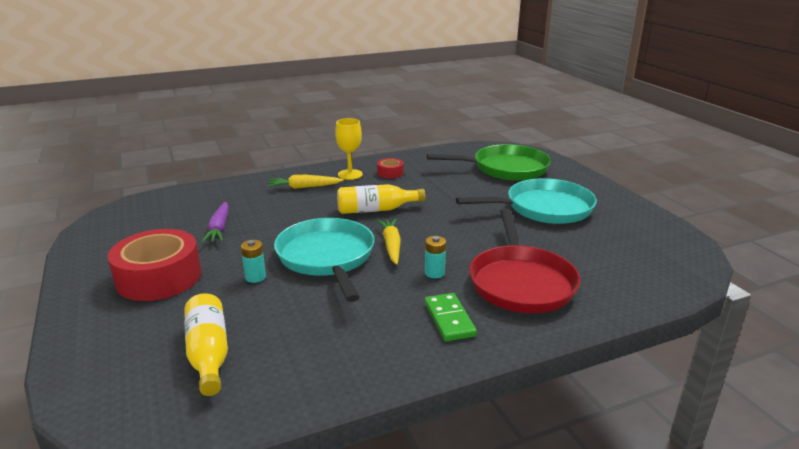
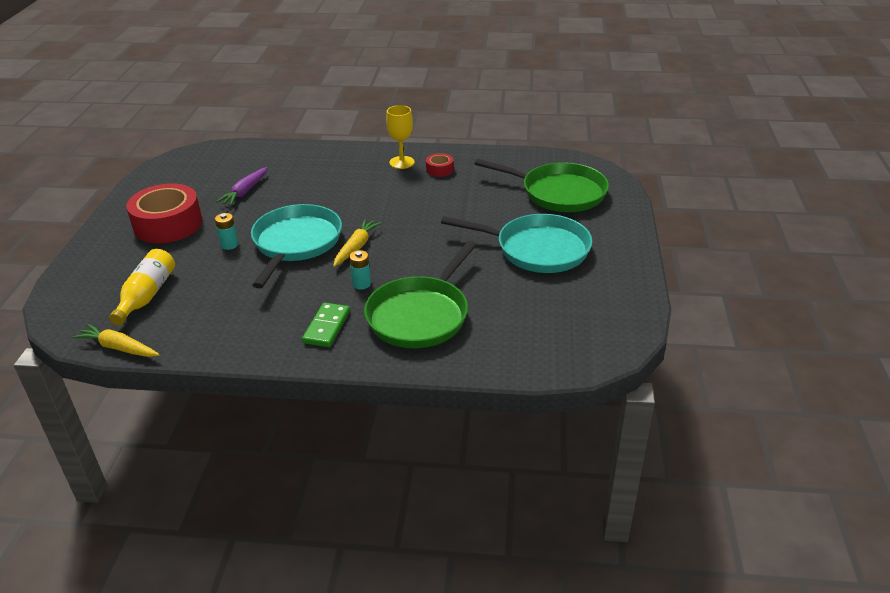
camera: 30 degrees right, 10 degrees up
(304, 187) = (348, 167): yellow carrot -> yellow carrot (119, 348)
(376, 210) = (383, 208): yellow bottle -> none
(520, 282) = (420, 315): red pan -> green pan

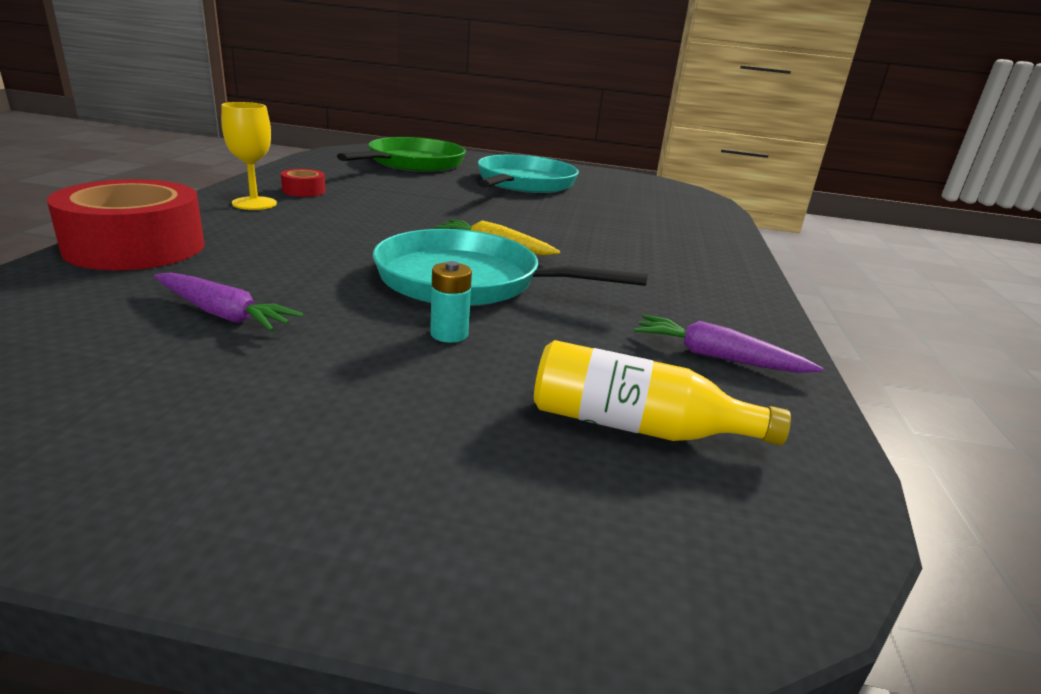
camera: 90 degrees left, 10 degrees down
(119, 348) = (829, 452): yellow carrot -> none
(168, 224) = (309, 410): red tape -> red tape (135, 247)
(207, 325) = (717, 357): none -> purple carrot
(327, 327) = (688, 276): green domino -> none
(361, 284) = (587, 252): turquoise battery -> none
(420, 315) = (650, 234): green pan -> none

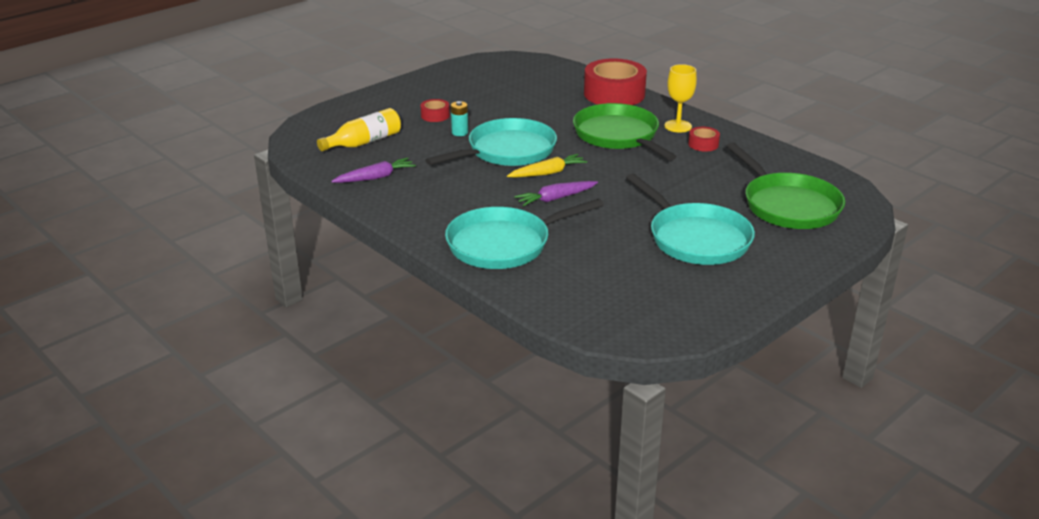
camera: 130 degrees right, 5 degrees up
(223, 314) = (521, 100): purple carrot -> purple carrot (555, 198)
(323, 227) = (618, 136): none -> green pan
(397, 386) = (435, 115): none -> red tape
(679, 241) = (504, 244): none -> turquoise pan

